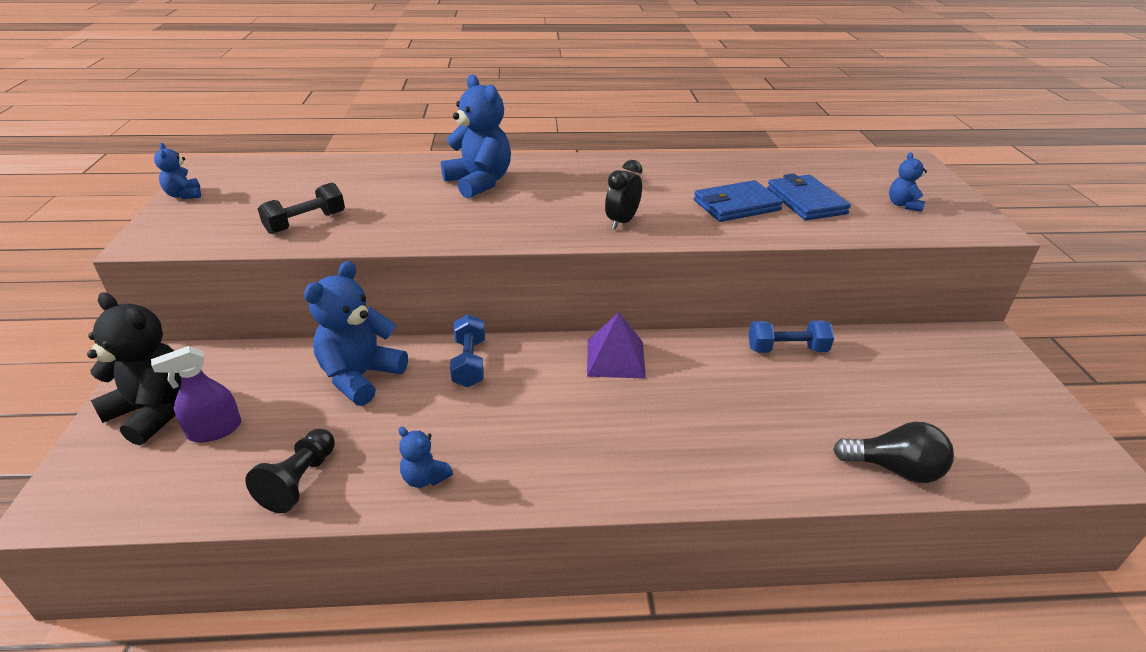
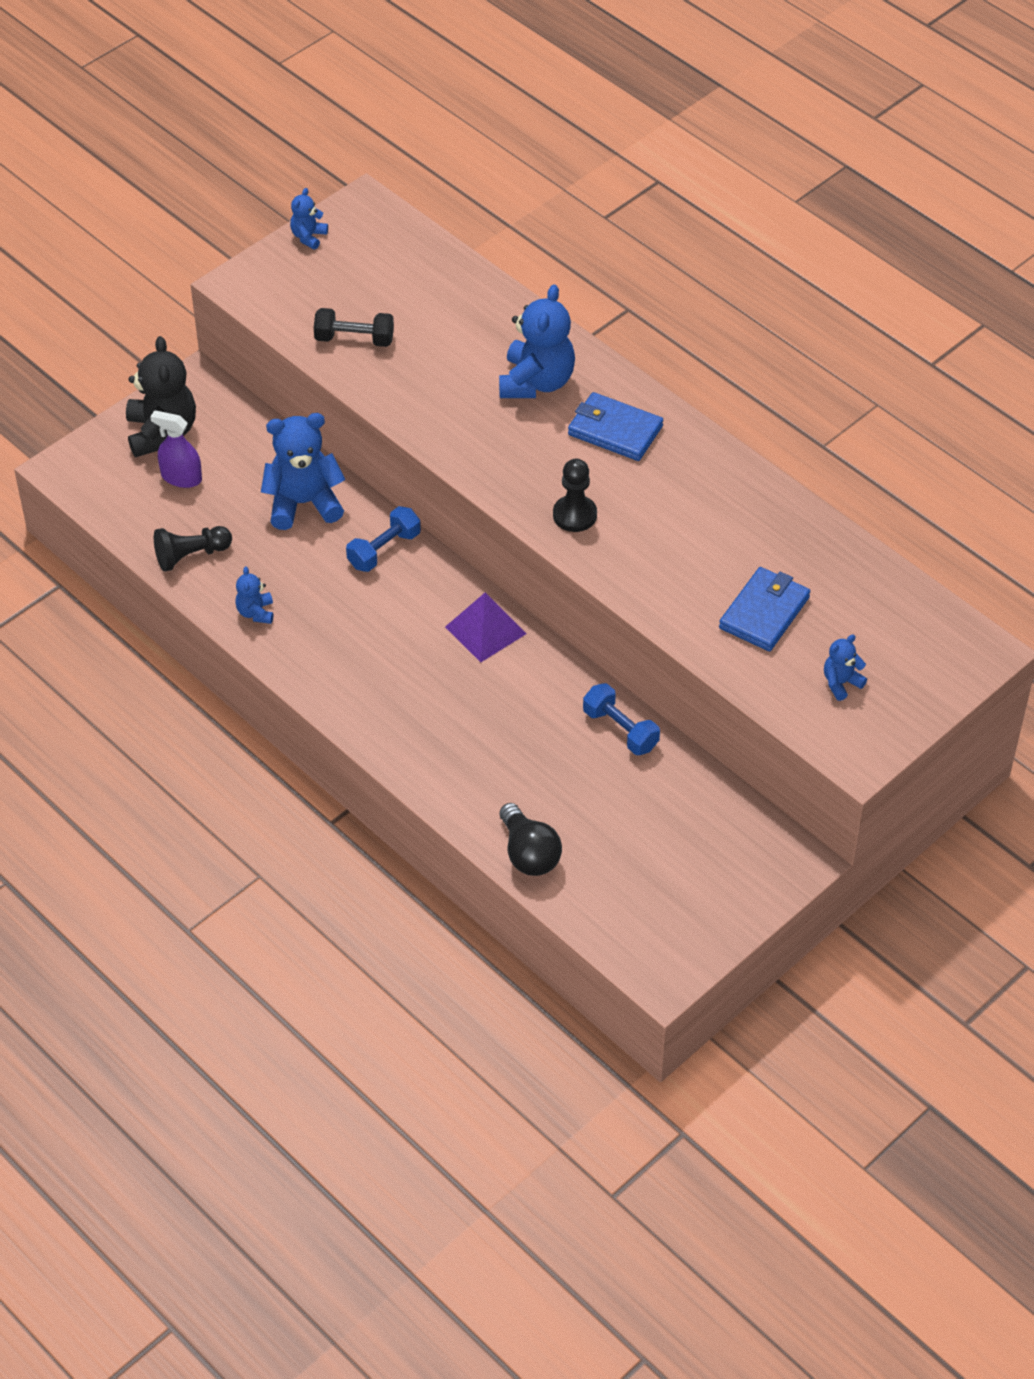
camera: 50 degrees right, 15 degrees up
(622, 222) = (574, 515): black clock -> black pawn
(736, 205) = (696, 570): blue wallet -> blue wallet (615, 430)

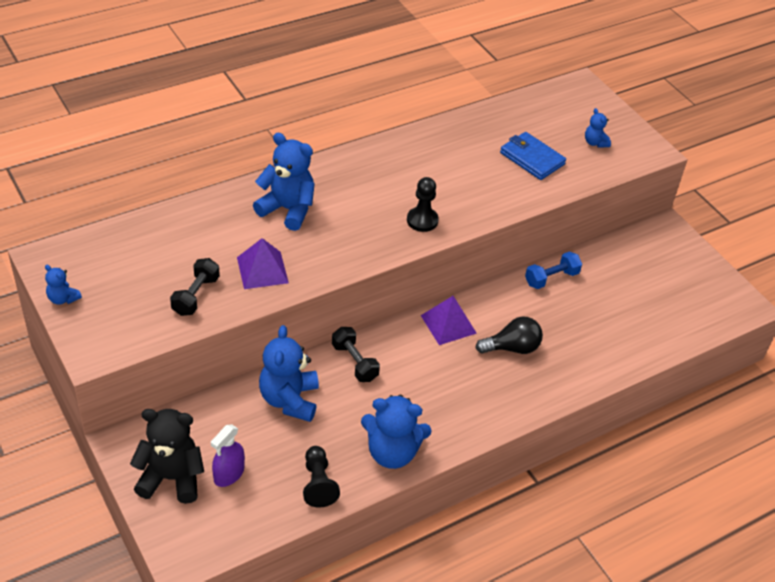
camera: 80 degrees left, 5 degrees down
(256, 612) = (392, 452): blue teddy bear -> blue teddy bear, size x2.03
(384, 550) = (354, 362): blue dumbbell -> black dumbbell
(419, 384) = (262, 270): none -> purple pyramid
(529, 854) = (646, 346): black light bulb -> black light bulb (512, 348)
(615, 430) = (350, 183): blue wallet -> none

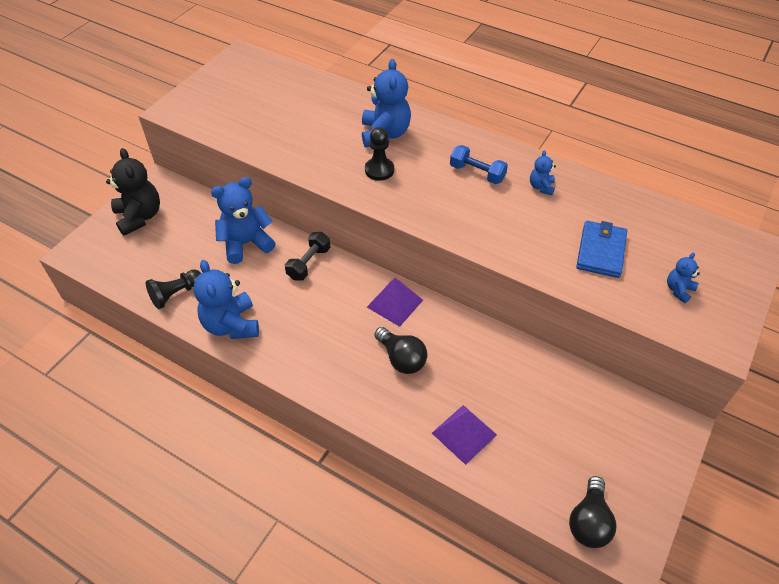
camera: 65 degrees right, 5 degrees up
(63, 299) = (210, 77): blue teddy bear -> blue teddy bear (541, 187)
(196, 296) = (257, 129): black dumbbell -> none
(229, 474) = (158, 243): purple spray bottle -> none
(262, 270) = (309, 149): purple pyramid -> purple pyramid (464, 433)
(422, 220) = (443, 211): black pawn -> black pawn (379, 170)
(551, 278) = (513, 354): blue dumbbell -> blue dumbbell (477, 173)
(716, 315) = (589, 521): none -> black light bulb

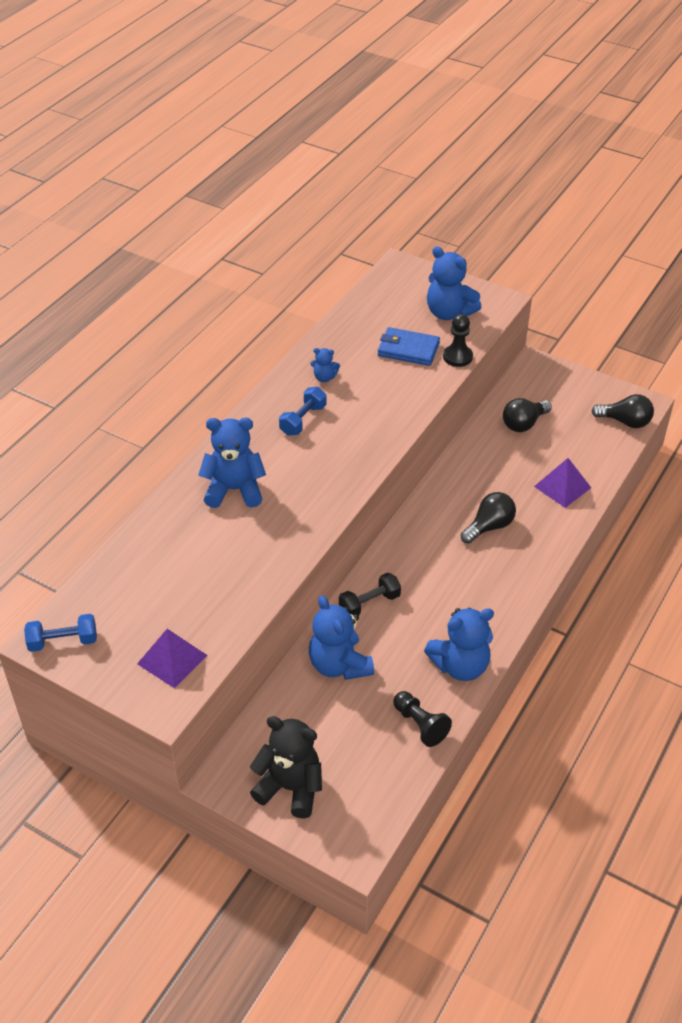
camera: 90 degrees left, 5 degrees down
(139, 217) = (290, 787): black teddy bear -> black teddy bear turned 45 degrees clockwise
(239, 63) = (63, 641): none -> blue dumbbell
(309, 263) = (369, 603): black dumbbell -> black dumbbell turned 60 degrees counterclockwise
(379, 170) = (295, 494): black pawn -> black pawn (457, 357)
(394, 303) = (422, 531): purple pyramid -> purple pyramid (172, 659)
(564, 404) = (524, 424): none -> black light bulb
(678, 290) = (449, 313): blue teddy bear -> blue teddy bear, size x2.03

